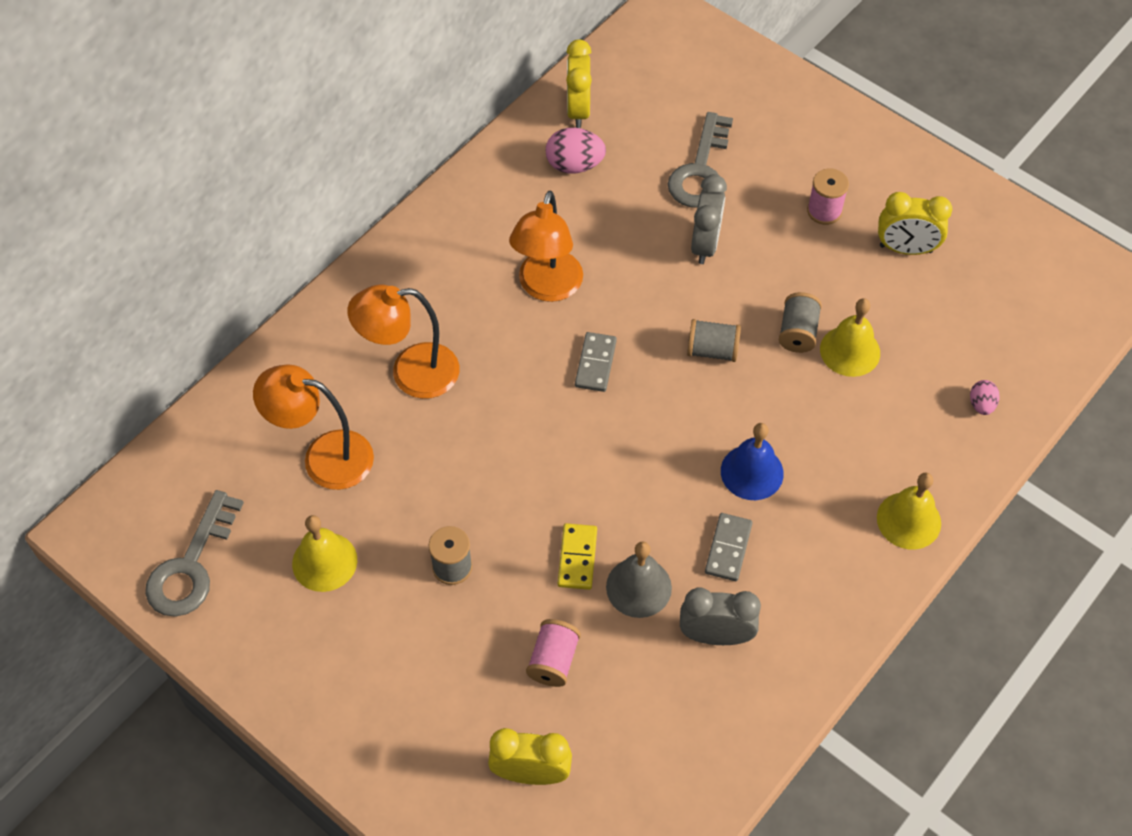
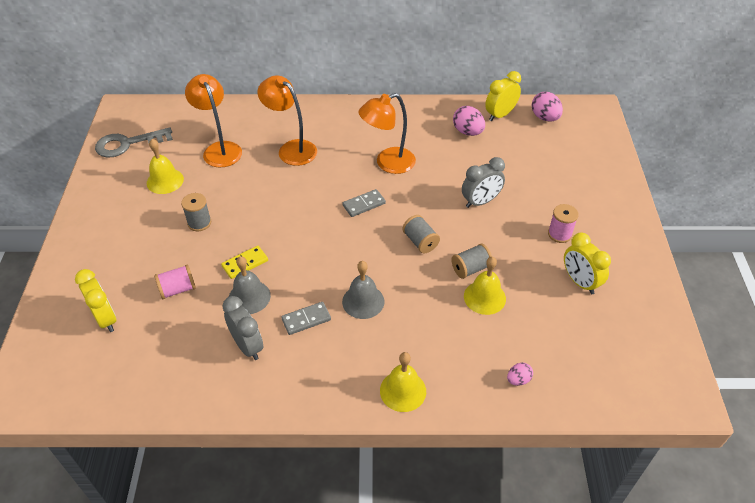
camera: 50 degrees right, 10 degrees down
(629, 72) = (545, 117): none -> pink egg
(701, 170) = (522, 174): grey key -> none
(752, 472) = (363, 301): blue bell -> grey bell

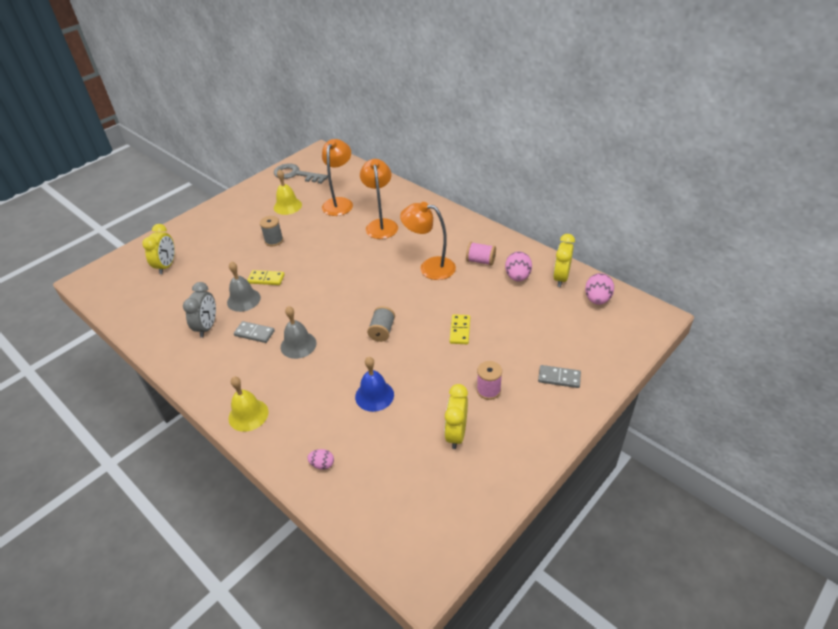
camera: 45 degrees right, 5 degrees down
(177, 289) = (216, 272): pink spool -> pink spool (480, 261)
(364, 204) = (379, 285): grey domino -> grey domino (559, 378)
(470, 269) = (391, 370): grey spool -> none
(480, 202) = (460, 330): grey clock -> yellow domino
(484, 297) = (374, 395): yellow bell -> blue bell
(500, 115) = (561, 278): yellow clock -> yellow clock turned 75 degrees counterclockwise

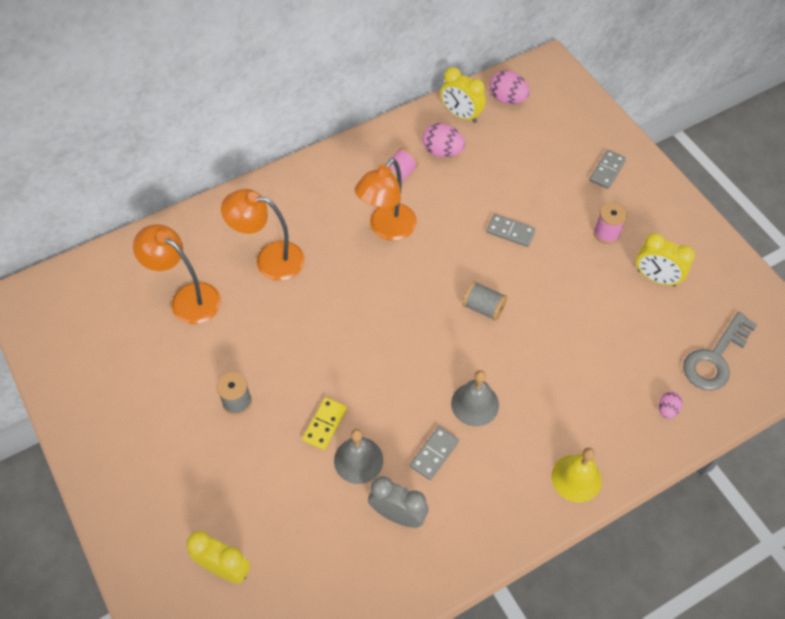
camera: 75 degrees left, 15 degrees up
(287, 206) = (155, 369): yellow bell -> none
(296, 174) = (70, 343): grey key -> grey key (715, 358)
(374, 395) = (583, 339): blue bell -> none
(460, 330) = (510, 232): yellow domino -> grey domino

